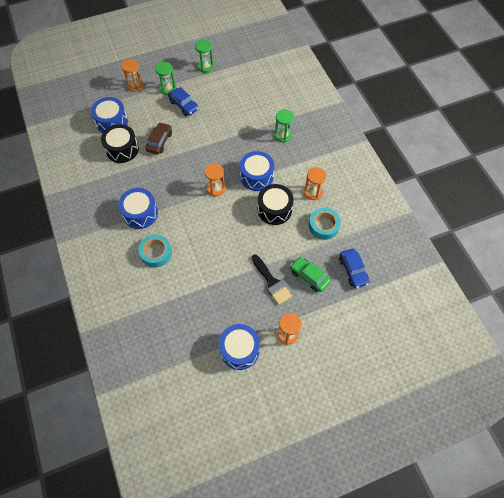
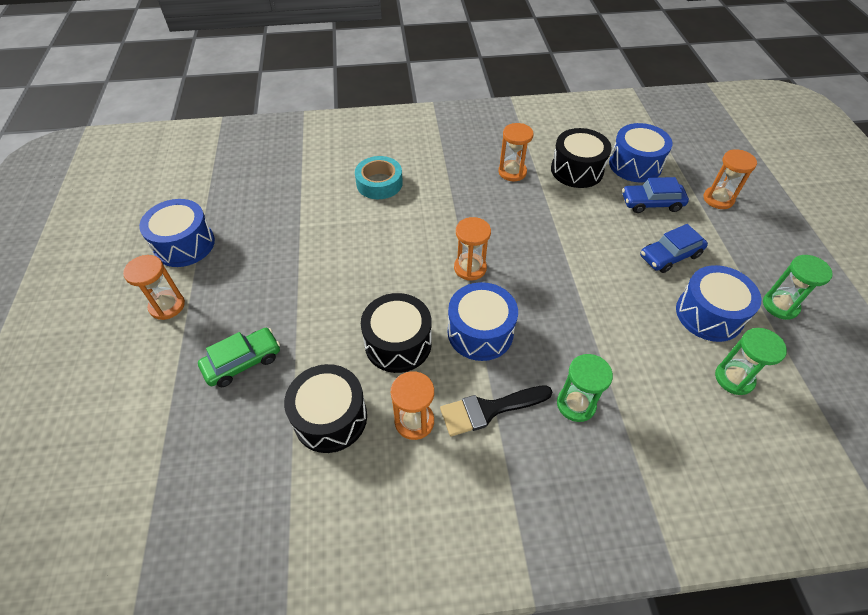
camera: 105 degrees right, 10 degrees down
(130, 181) = (512, 172): none -> orange hourglass
(140, 213) = (452, 176): blue drum -> blue drum (709, 314)
(159, 141) = (586, 213): brown car -> none
(168, 88) = (713, 240): green hourglass -> green hourglass (734, 378)
(271, 282) = (263, 305): black brush -> black brush (489, 410)
(323, 226) = (330, 417): turquoise tape -> black drum
(353, 270) = (213, 440): blue car -> blue car (651, 203)

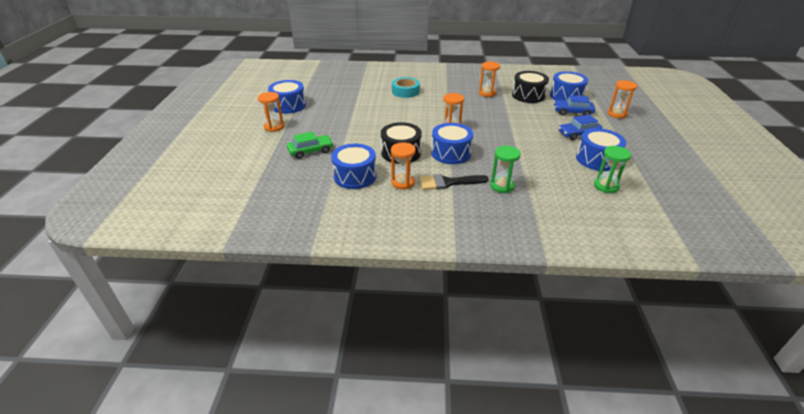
camera: 10 degrees right, 15 degrees down
(330, 417) = (355, 176): black drum -> blue drum
(780, 306) = (645, 160): green hourglass -> none

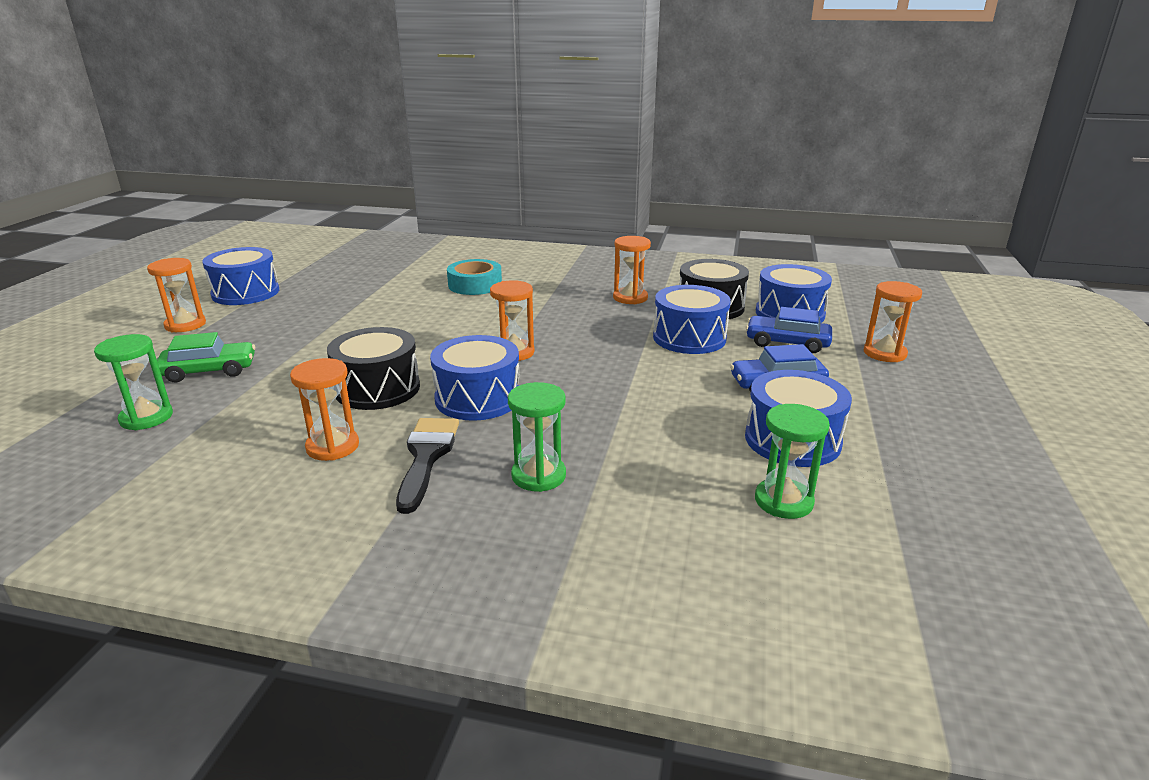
camera: 10 degrees right, 10 degrees down
(302, 178) = (146, 418): none -> green hourglass
(355, 176) = (248, 424): blue drum -> blue drum (689, 338)
(448, 183) = (426, 457): black brush -> black brush turned 90 degrees clockwise

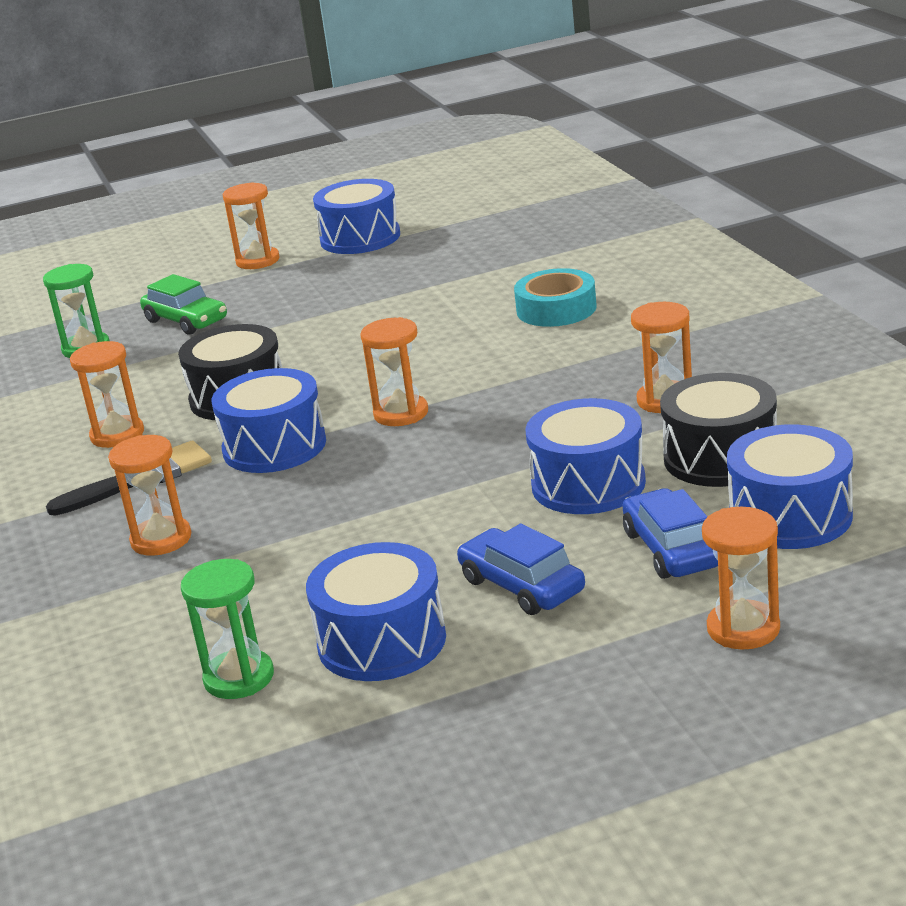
camera: 60 degrees right, 0 degrees up
(538, 475) = (161, 539): green hourglass -> orange hourglass

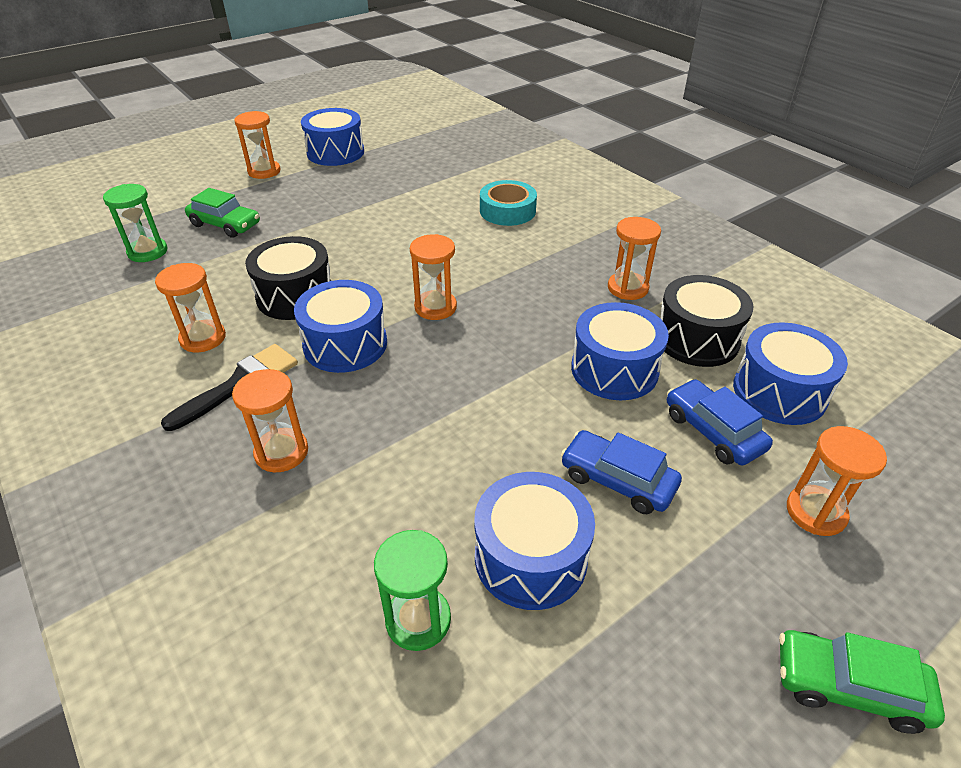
camera: 20 degrees left, 15 degrees up
(662, 766) = (848, 687): none -> green car

